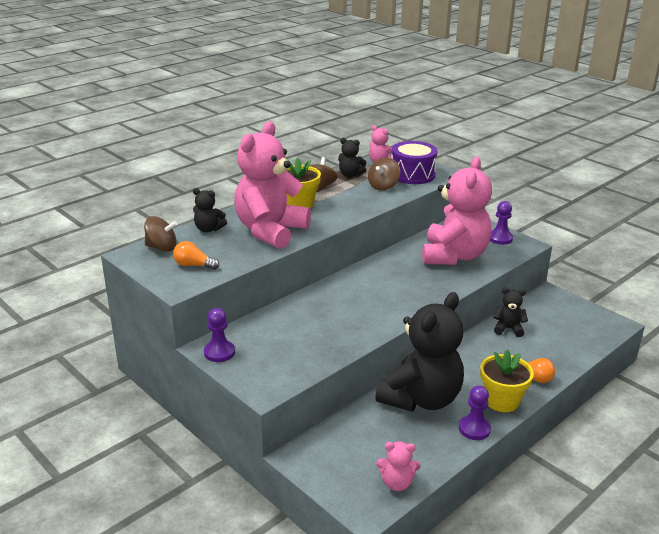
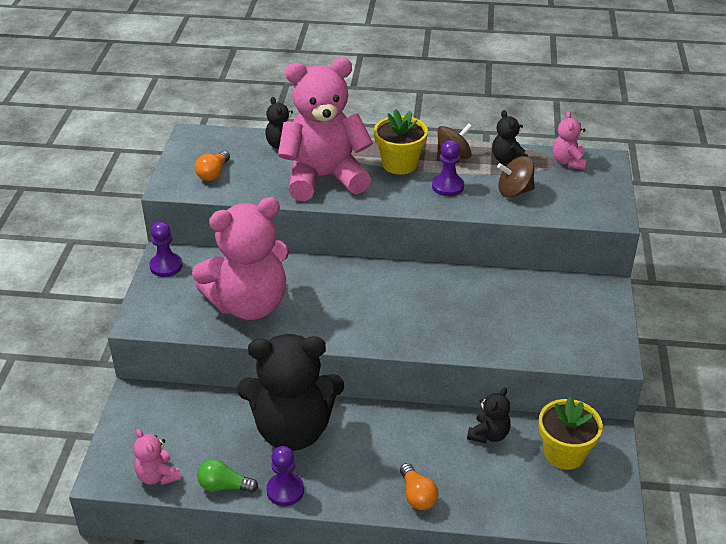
camera: 50 degrees right, 10 degrees up
(161, 248) = (221, 142): brown spinning top -> none
(194, 265) = (213, 173): orange light bulb -> orange light bulb turned 135 degrees counterclockwise
(412, 174) = (573, 196): purple drum -> none
(442, 455) = (224, 486): none -> green light bulb
(454, 256) = (509, 316): pink teddy bear -> pink teddy bear (249, 304)
(500, 238) = (598, 331): purple pawn -> purple pawn (448, 186)
(502, 401) = (352, 489): yellow flower pot -> yellow flower pot (564, 453)
(508, 329) = (489, 434): black teddy bear -> black teddy bear turned 60 degrees clockwise

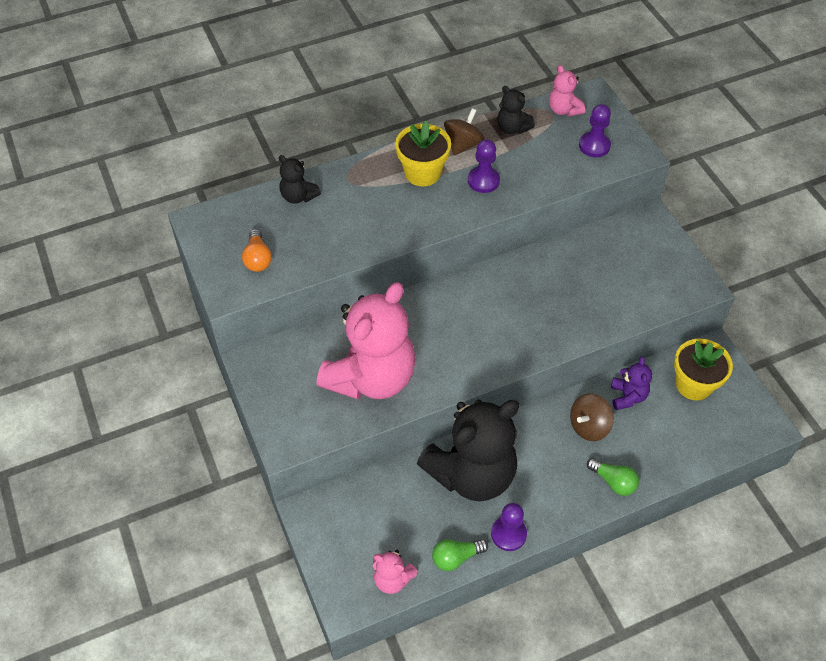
camera: 30 degrees left, 15 degrees up
(166, 266) = (261, 372): purple pawn -> purple pawn (594, 146)
(324, 178) = (366, 218): pink teddy bear -> none
(417, 495) = (613, 481): orange light bulb -> green light bulb
(489, 434) = (627, 396): black teddy bear -> purple teddy bear
(514, 191) = (543, 162): brown spinning top -> brown spinning top (589, 426)

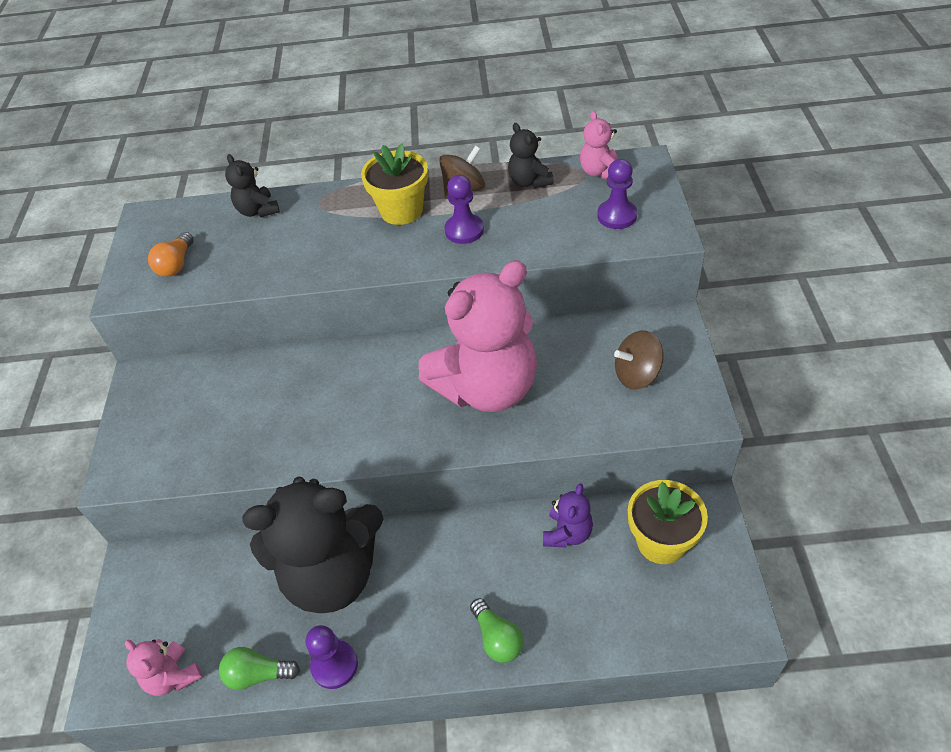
camera: 25 degrees right, 5 degrees down
(371, 377) = (249, 426): pink teddy bear -> pink teddy bear (487, 388)
(589, 426) = (501, 557): brown spinning top -> brown spinning top (637, 375)

